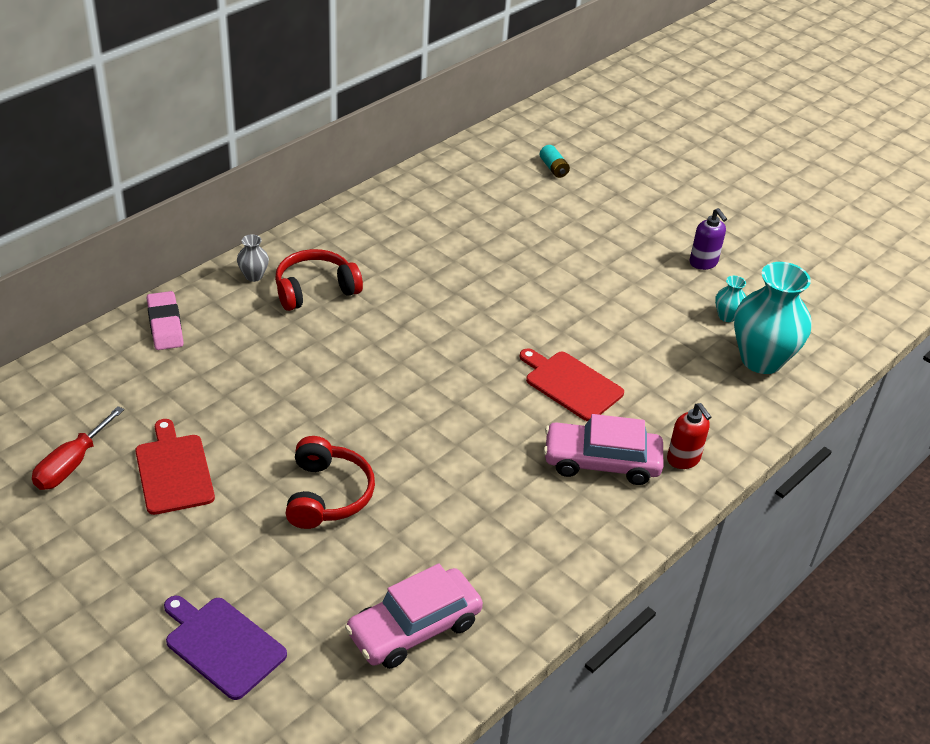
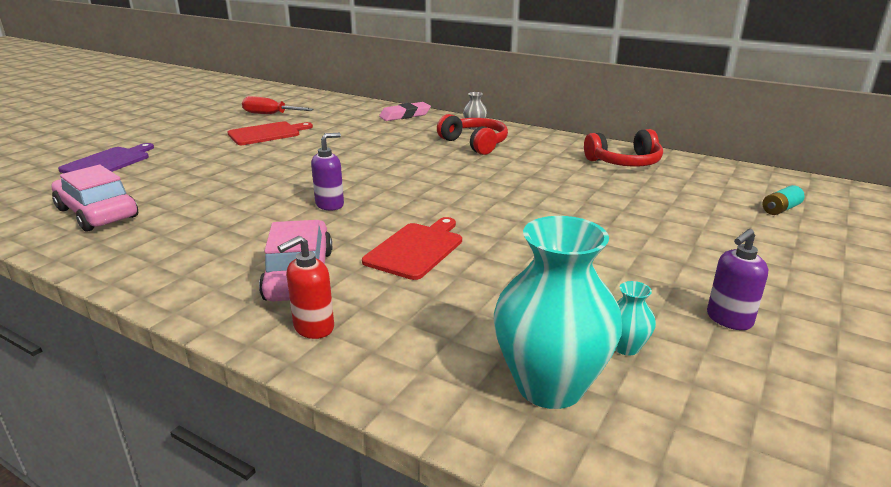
camera: 80 degrees right, 15 degrees down
(328, 495) = (246, 172): red headphones -> red headphones (625, 162)
(456, 429) = (330, 205): none -> purple soap dispenser

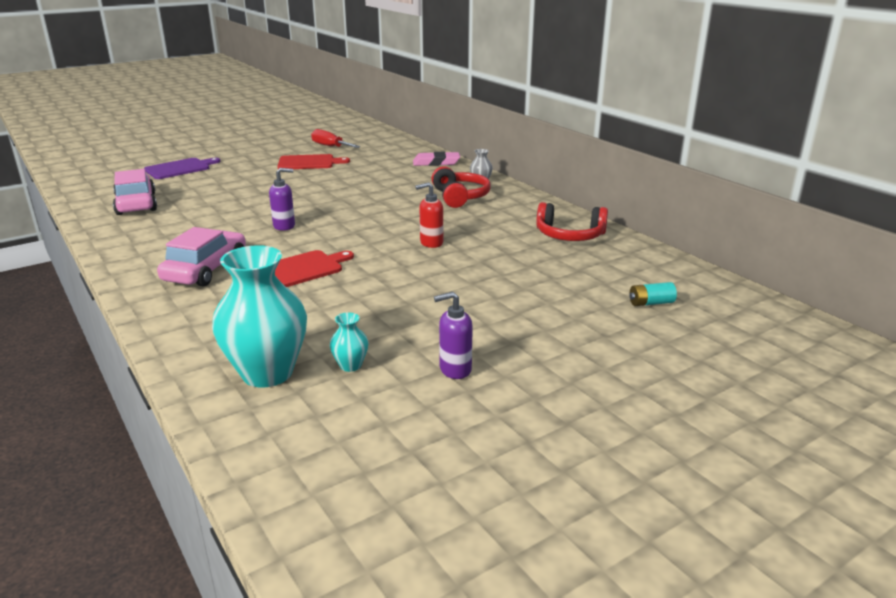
camera: 25 degrees right, 0 degrees up
(313, 327) = (175, 303): red soap dispenser -> red soap dispenser (431, 243)

